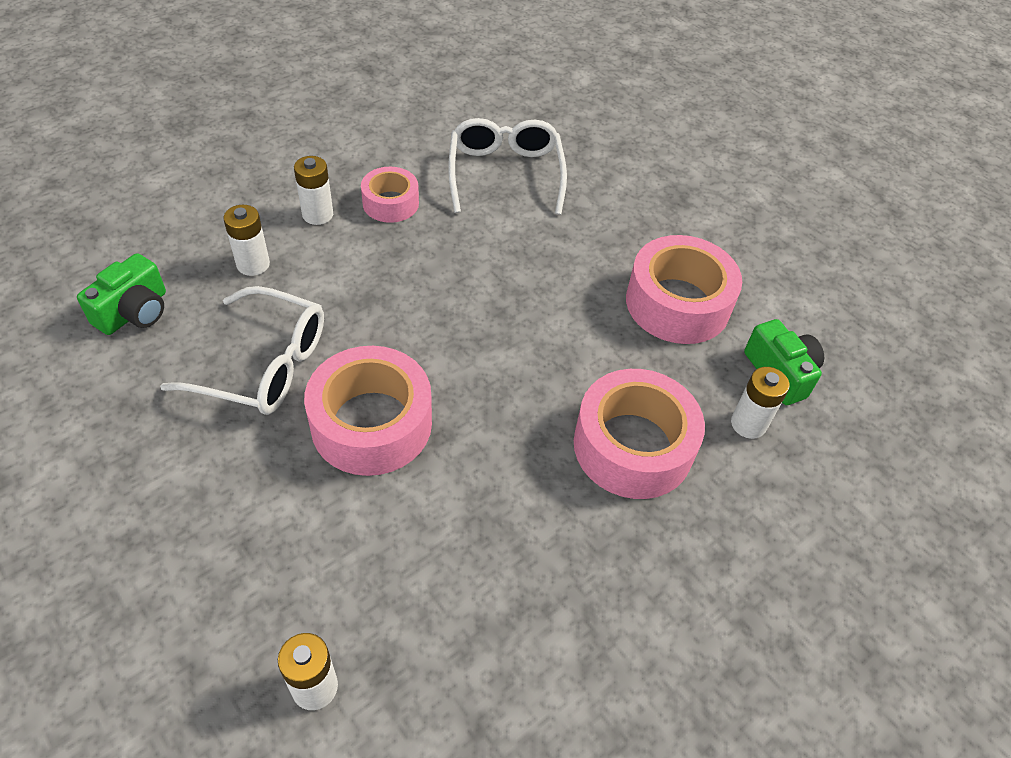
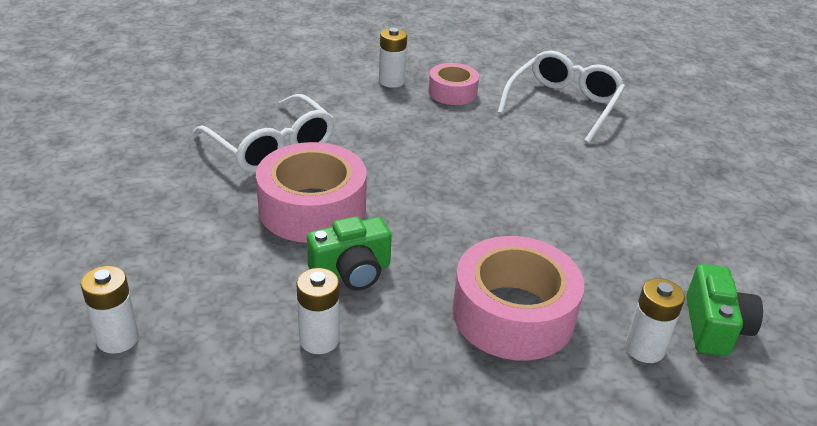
camera: 35 degrees right, 15 degrees down
(134, 312) = (219, 89): green camera -> green camera (351, 271)
(253, 264) = (319, 92): white battery -> white battery (319, 340)
(677, 303) = (648, 237): pink tape -> none

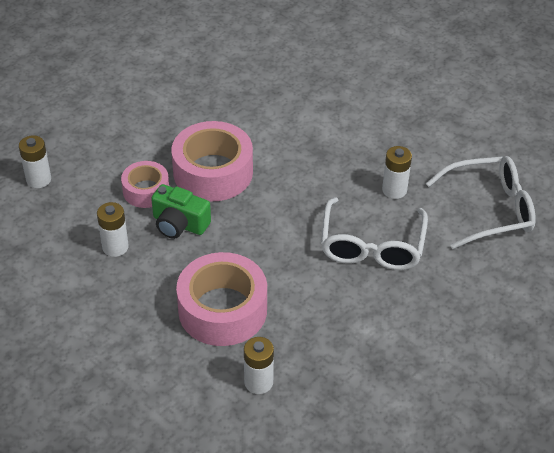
camera: 50 degrees right, 10 degrees up
(272, 147) = (247, 116): white glasses -> white glasses (372, 246)
(391, 81) = (394, 112): white battery -> white battery (394, 190)
(452, 92) = (423, 147): pink tape -> pink tape (146, 190)
(714, 327) = (317, 407): green camera -> none

